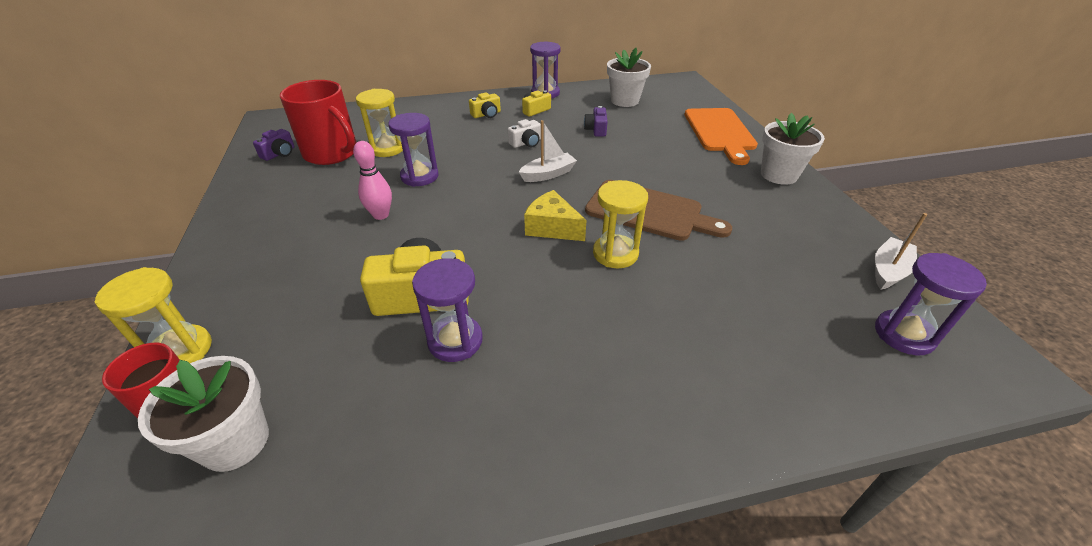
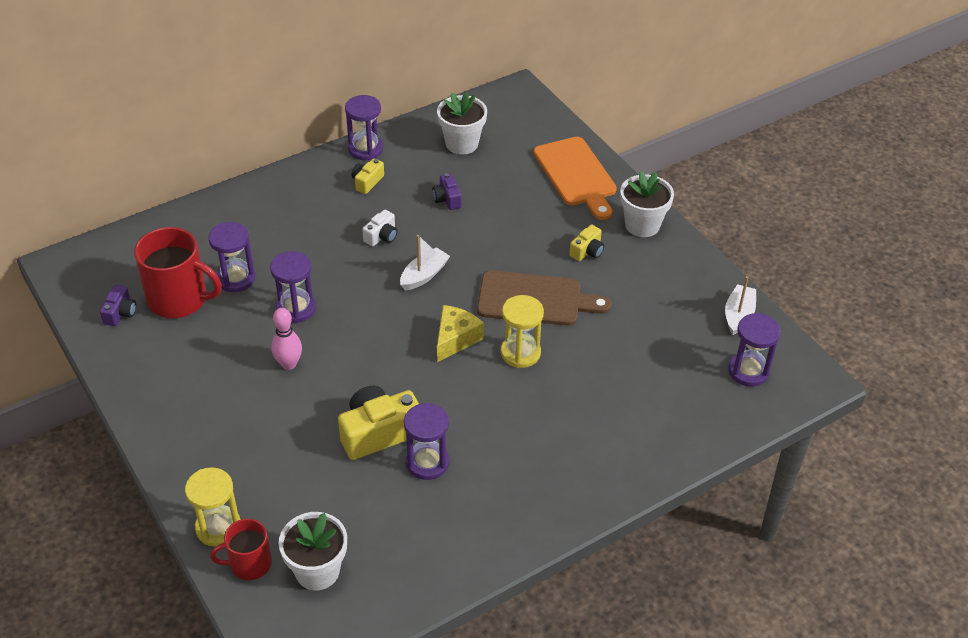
camera: 20 degrees left, 5 degrees up
(387, 149) = (236, 279): yellow hourglass -> purple hourglass
(486, 114) = (315, 201): yellow camera -> yellow camera (587, 251)
(552, 227) = (455, 339): yellow cheese -> yellow cheese turned 105 degrees clockwise

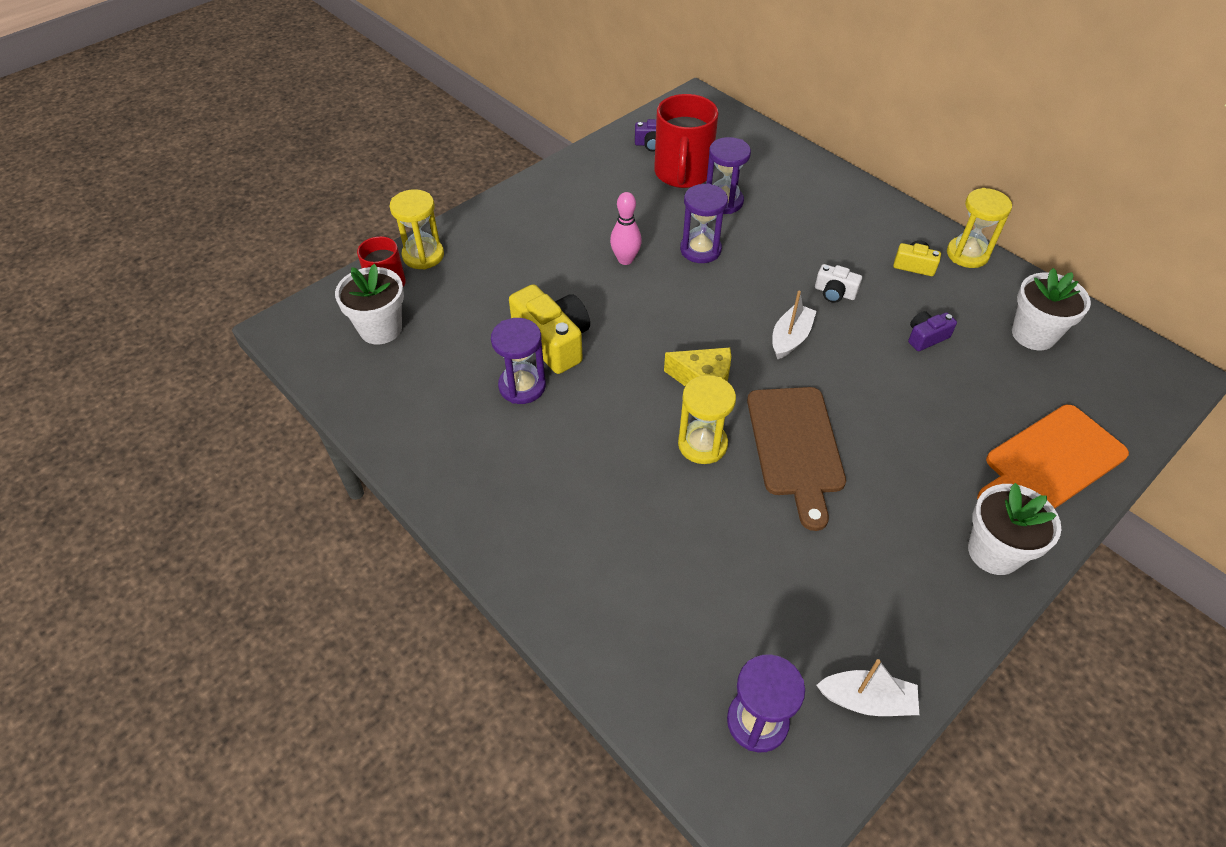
camera: 80 degrees right, 5 degrees up
(365, 149) = (967, 254): purple hourglass -> yellow hourglass
(424, 275) = (790, 338): white boat -> white boat turned 90 degrees counterclockwise
(587, 251) = (907, 491): yellow camera -> none

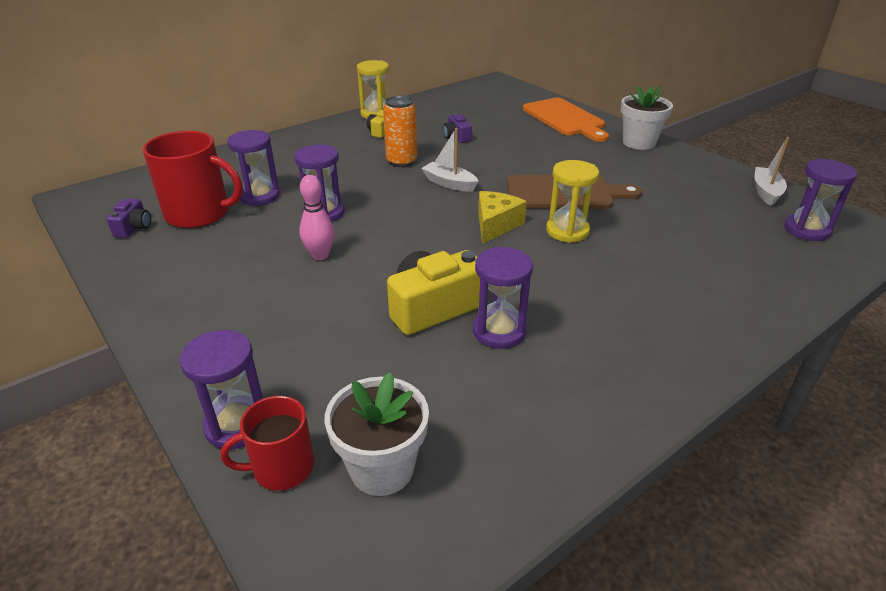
camera: 85 degrees left, 15 degrees down
(423, 255) = (237, 425): yellow hourglass -> purple hourglass
(834, 293) = (401, 161): white camera -> orange can
(1033, 334) = (459, 107): white flower pot -> none

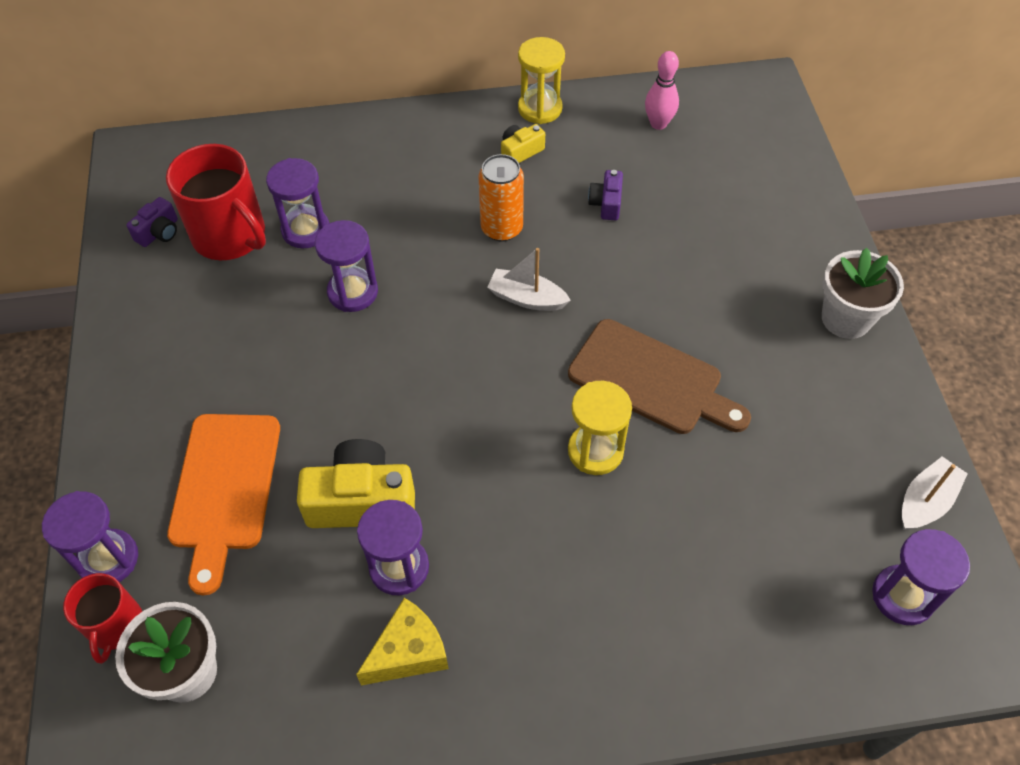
camera: 30 degrees right, 20 degrees up
(282, 467) = (115, 626): red mug -> red mug turned 105 degrees counterclockwise
(320, 255) = (306, 364): pink bowling pin -> pink bowling pin (658, 124)
(449, 183) = (527, 298): white boat -> white boat turned 45 degrees counterclockwise
(495, 225) = (522, 401): yellow cheese -> yellow cheese (408, 652)
(565, 119) = (788, 220): orange cutting board -> orange cutting board (224, 488)

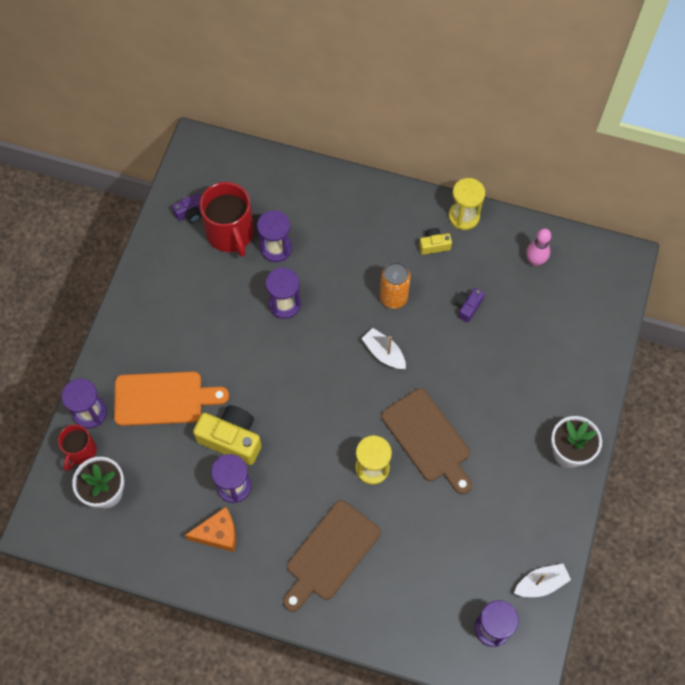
camera: 25 degrees right, 10 degrees up
(224, 488) = (163, 398): orange cutting board -> orange cutting board turned 120 degrees counterclockwise
(408, 652) = (218, 534): yellow cheese -> orange cheese
(602, 600) = (330, 554): none -> brown cutting board

